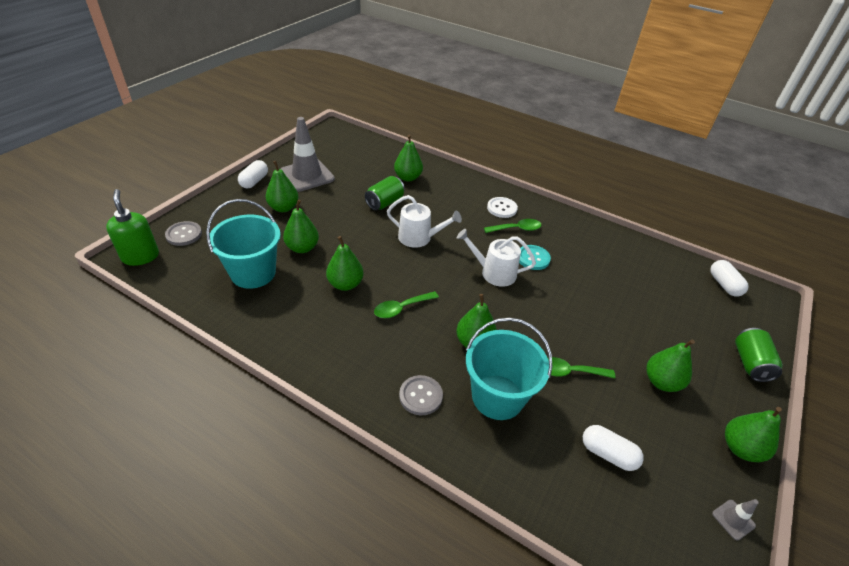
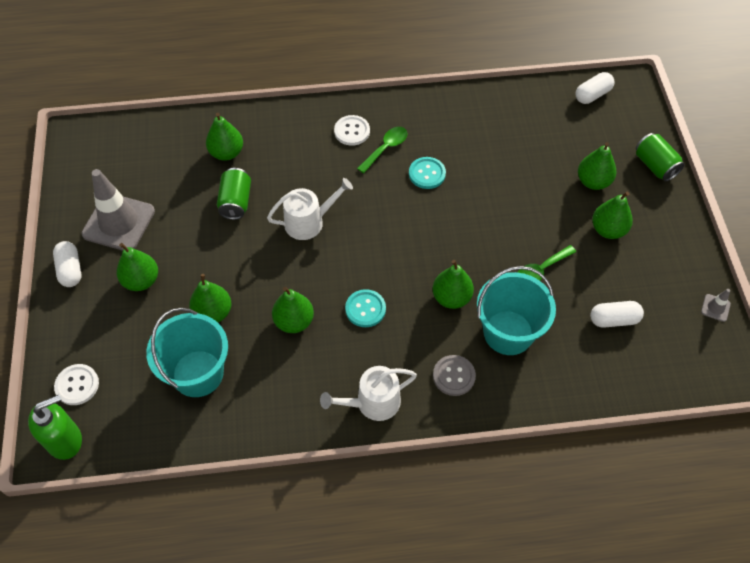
camera: 35 degrees left, 15 degrees up
(140, 256) = (65, 440): green soap dispenser -> green soap dispenser turned 120 degrees clockwise
(184, 234) = (77, 385): grey button -> white button
(401, 308) = (365, 309): green spoon -> turquoise button
(494, 273) = (408, 214): white watering can -> white watering can (373, 402)
(724, 285) = (592, 95): white capsule -> white capsule turned 75 degrees counterclockwise
(740, 448) = (689, 248): green pear -> green pear (593, 181)

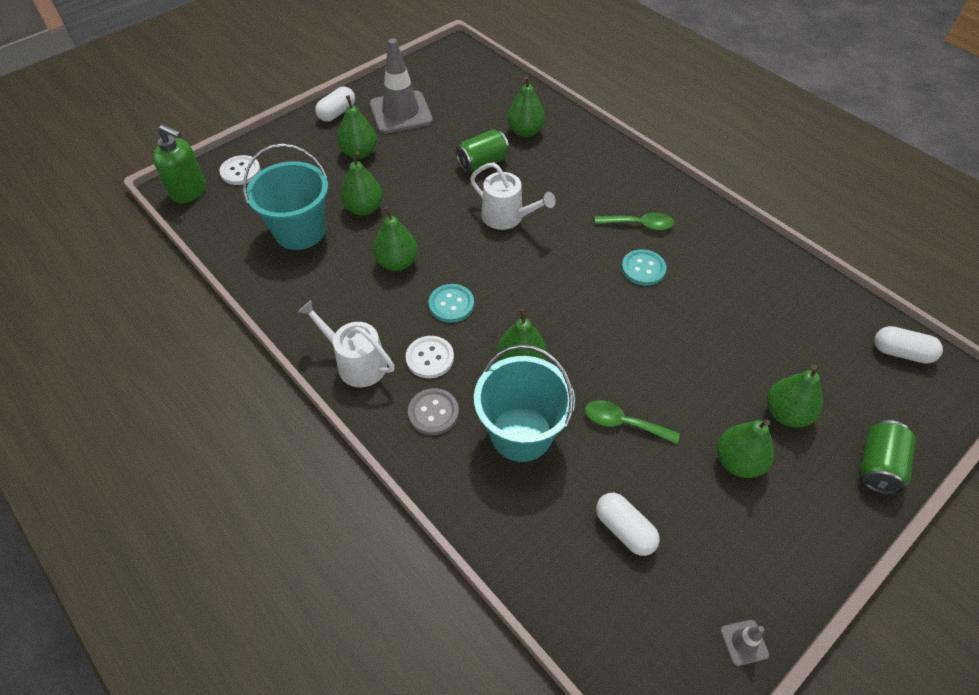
camera: 55 degrees right, 5 degrees down
(352, 131) = (632, 192): white button -> white button (430, 358)

